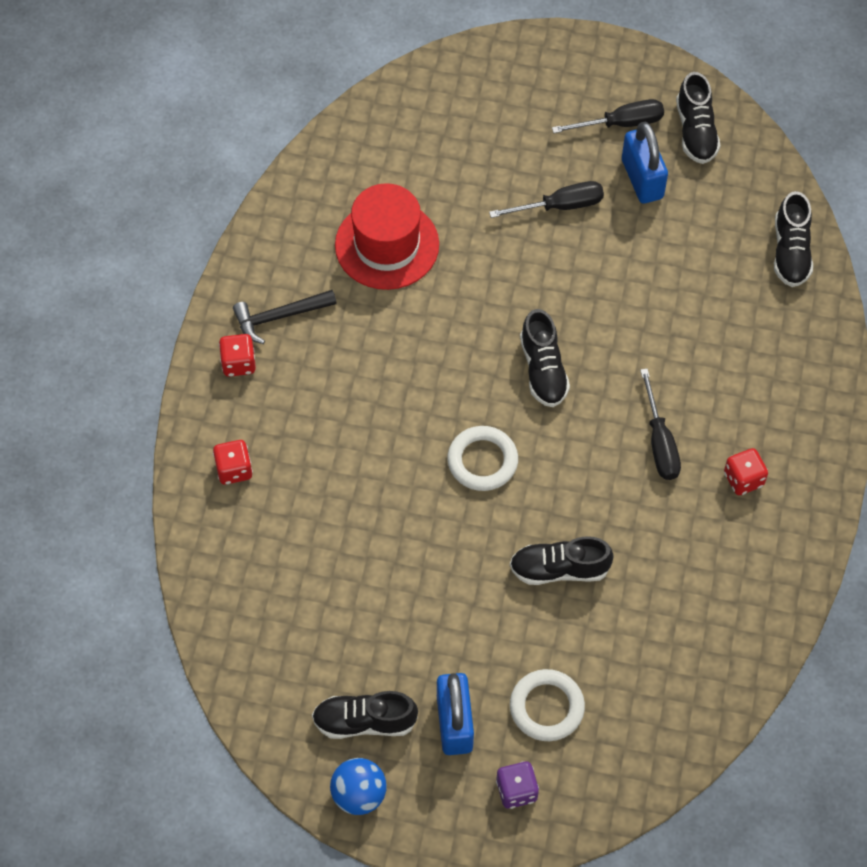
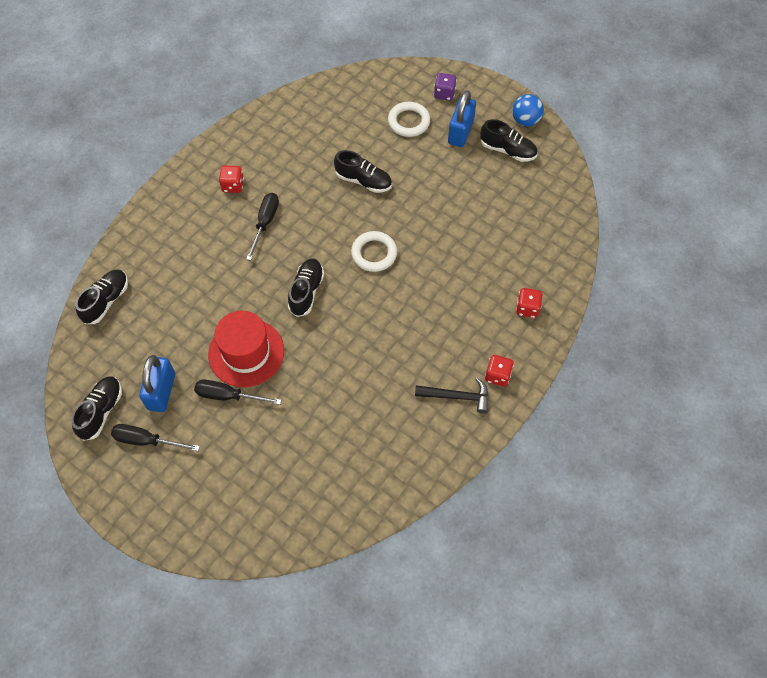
camera: 155 degrees left, 0 degrees up
(387, 245) = (360, 418): red hat -> red hat (246, 352)

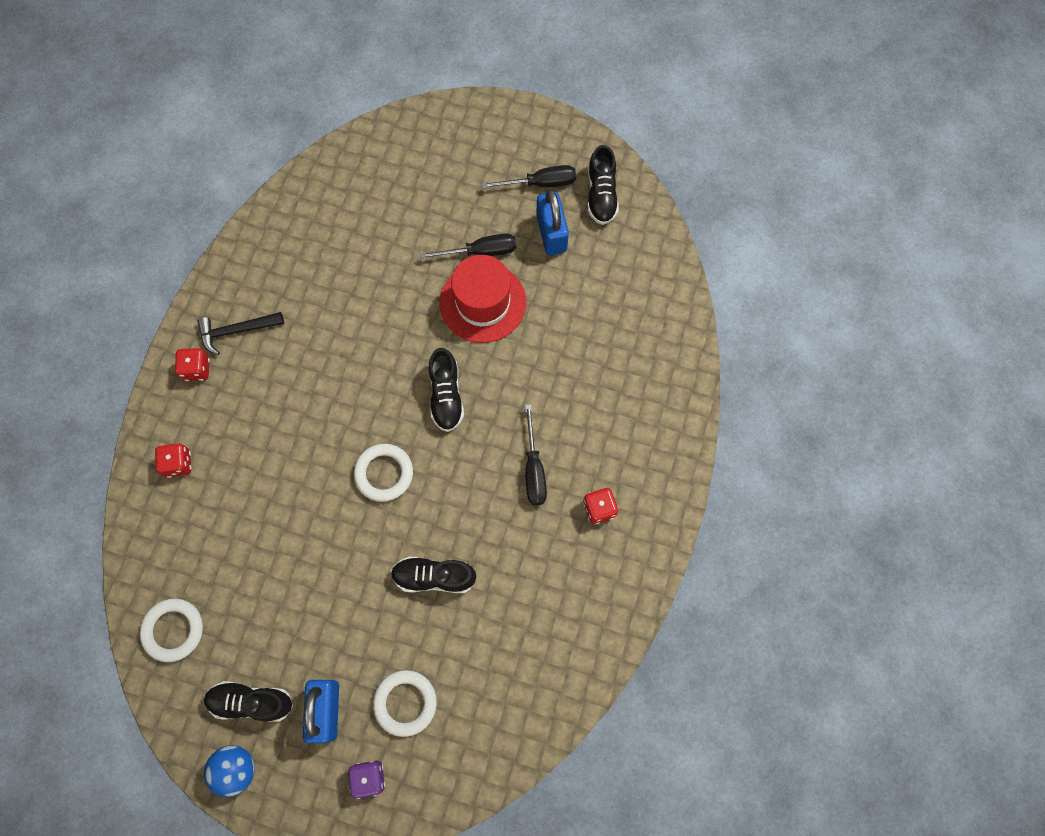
camera: 160 degrees right, 10 degrees up
(106, 301) = (665, 307): black shoe -> none
(551, 203) = (173, 630): none -> white ring

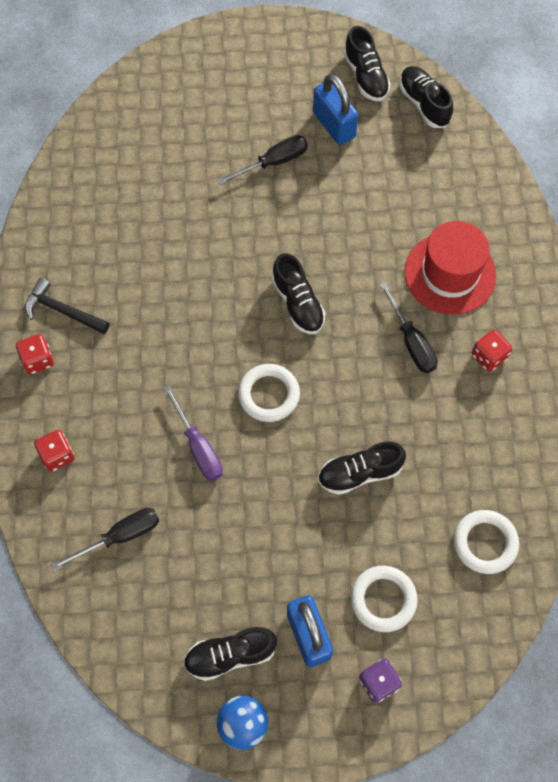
camera: 20 degrees left, 5 degrees down
(173, 630) = (121, 616): white ring -> white ring (485, 543)
(237, 331) = (63, 311): black hammer -> black hammer turned 60 degrees clockwise
(302, 500) = (198, 447): none -> purple screwdriver
(483, 302) = (296, 207): red hat -> red hat (450, 273)
(540, 183) = (304, 83): black screwdriver -> black screwdriver (120, 536)
(644, 239) = (424, 104): none -> black shoe

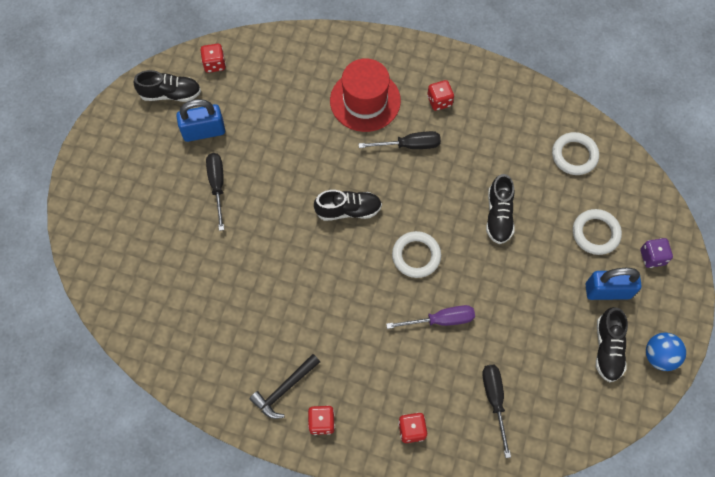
camera: 70 degrees left, 0 degrees up
(424, 104) = (214, 64): black shoe -> red dice

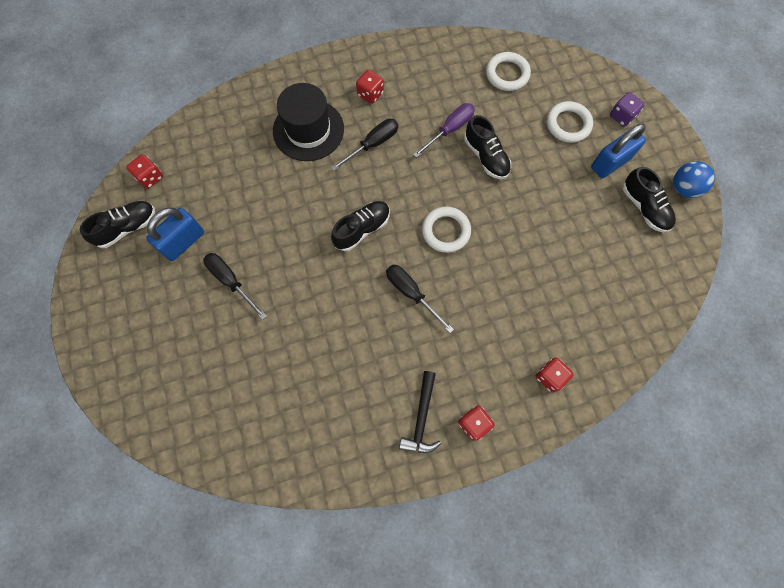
camera: 35 degrees left, 5 degrees up
(365, 100) = (308, 130): red hat -> black hat
(441, 320) = (504, 270): purple screwdriver -> purple screwdriver (450, 130)
(494, 400) = (594, 306): black screwdriver -> black screwdriver (411, 293)

